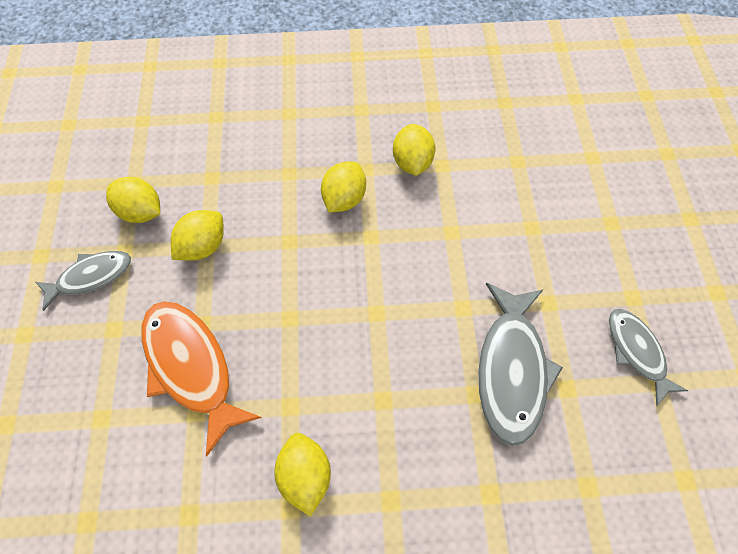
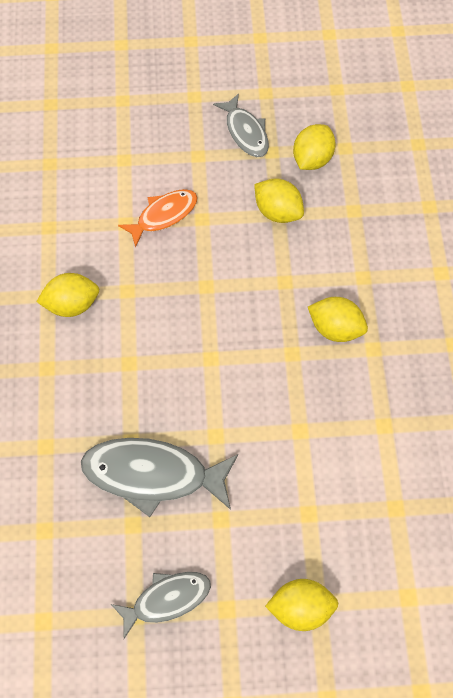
camera: 90 degrees right, 0 degrees up
(191, 366) = (163, 215): orange fish -> orange fish, size x0.61
(412, 162) = (385, 394): yellow lemon -> yellow lemon (301, 608)

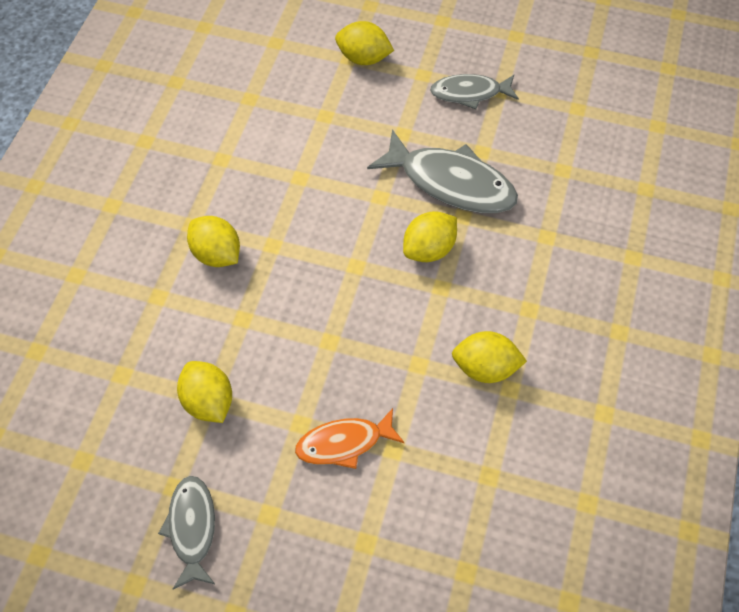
camera: 160 degrees left, 5 degrees down
(312, 159) = (130, 458): yellow lemon -> yellow lemon (429, 249)

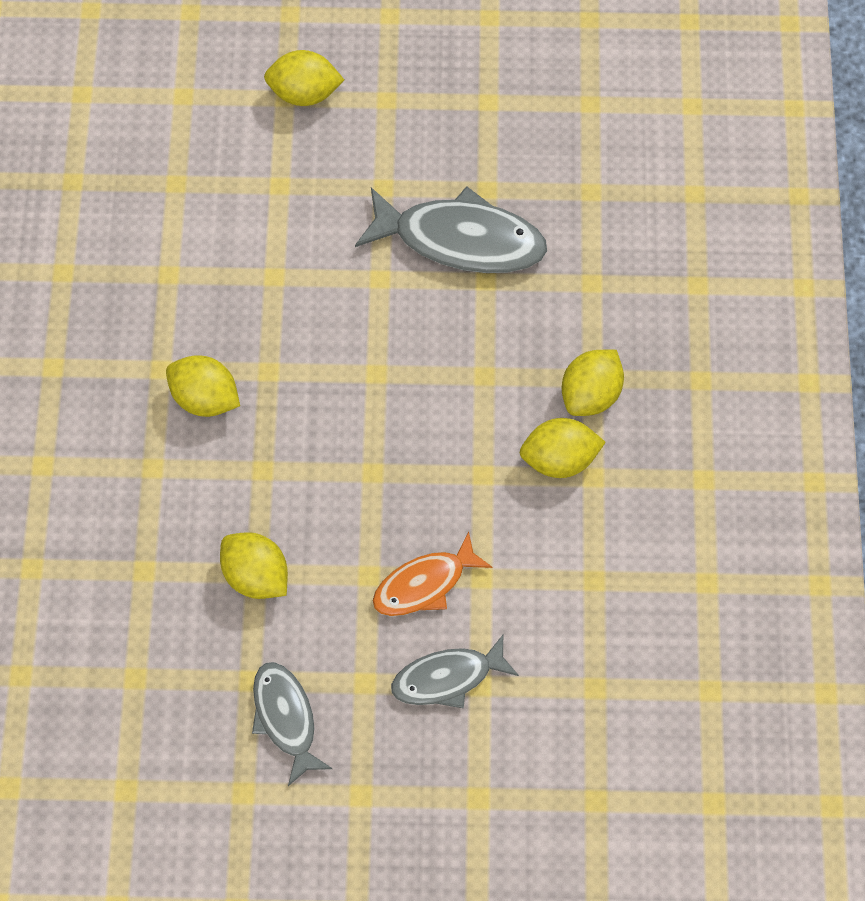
camera: 15 degrees left, 5 degrees up
(429, 249) = (457, 332): yellow lemon -> yellow lemon (591, 395)
(470, 93) = (452, 113): grey fish -> grey fish (448, 678)

